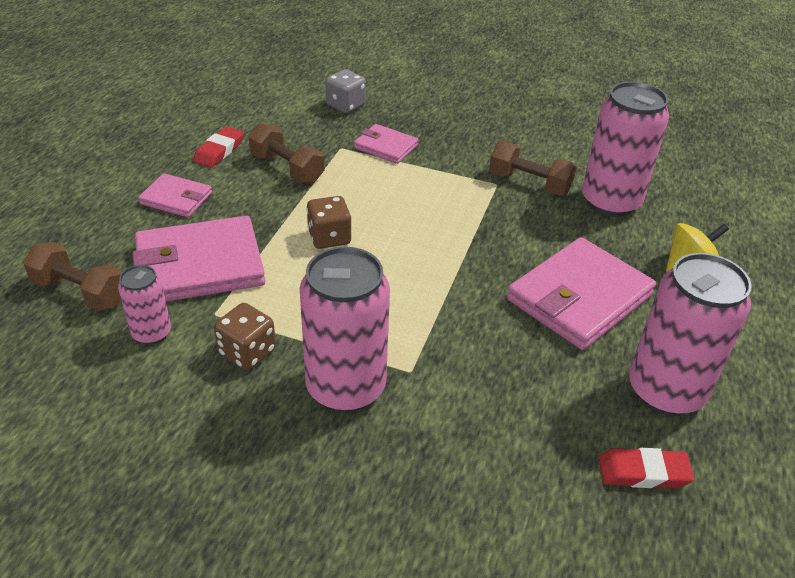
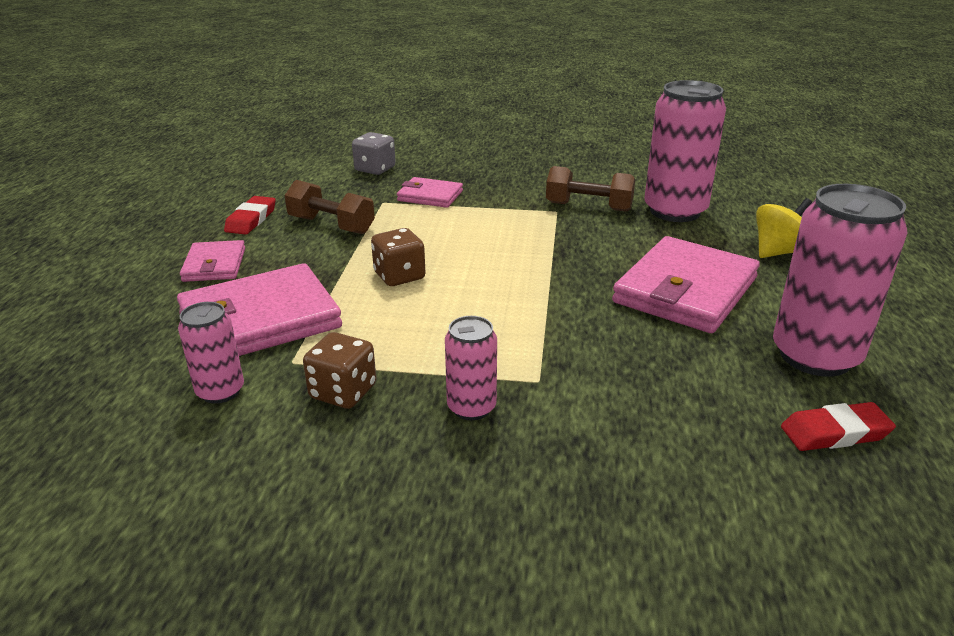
camera: 10 degrees left, 10 degrees down
(80, 292) = (120, 365): brown dumbbell -> none
(176, 198) = (214, 265): pink wallet -> pink wallet turned 75 degrees clockwise
(346, 387) = (471, 407): pink can -> pink can, size x0.52

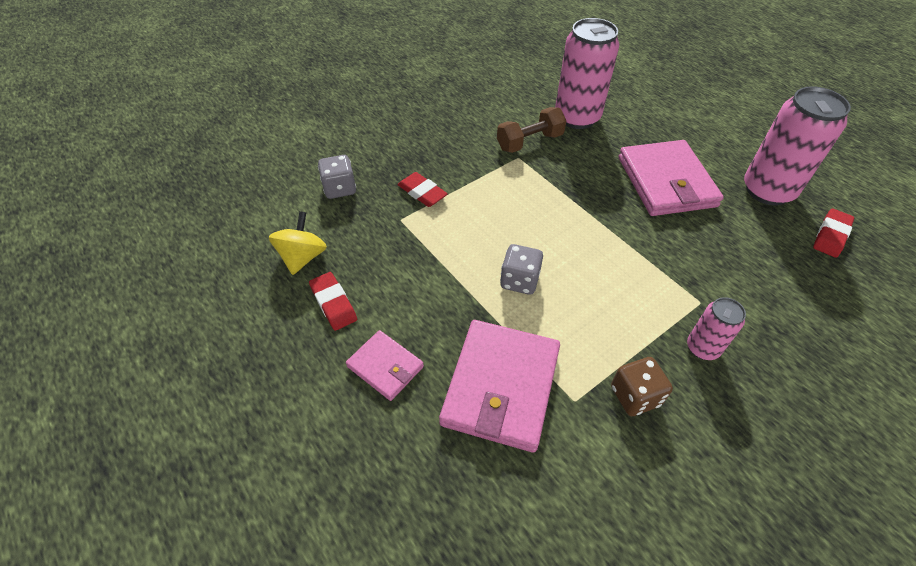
camera: 45 degrees left, 20 degrees up
(220, 391) = (576, 460): pink can -> none
(331, 225) = (402, 267): brown dumbbell -> none
(399, 276) = (519, 280): brown dice -> grey dice
(430, 196) = (422, 192): pink wallet -> red eraser
(779, 252) = (663, 122): yellow spinning top -> yellow spinning top (303, 257)

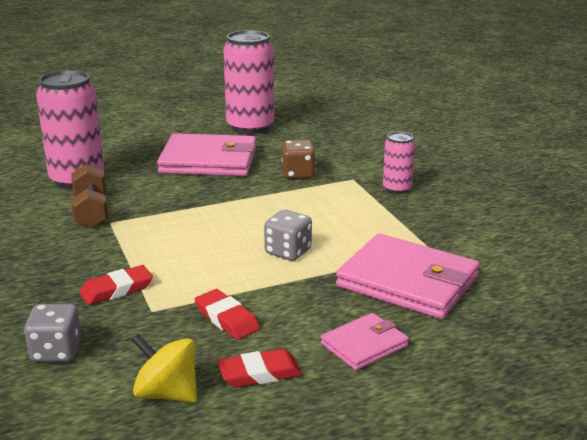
camera: 75 degrees left, 25 degrees down
(635, 396) = (433, 224): brown dice -> brown dice (297, 174)
(831, 235) = (311, 120): red eraser -> red eraser (226, 319)

